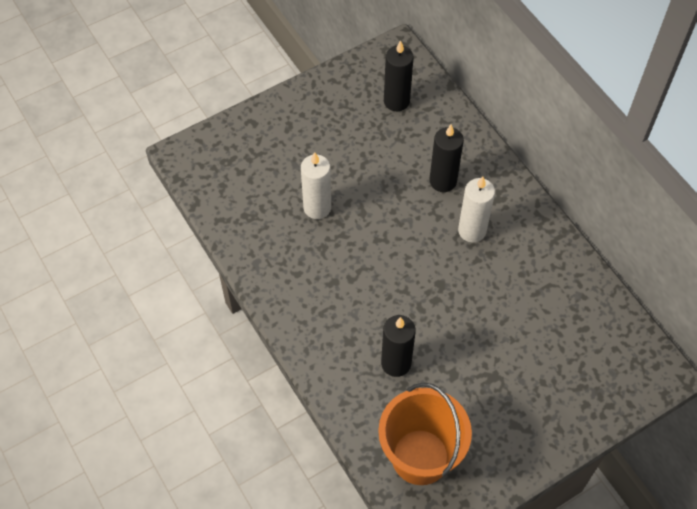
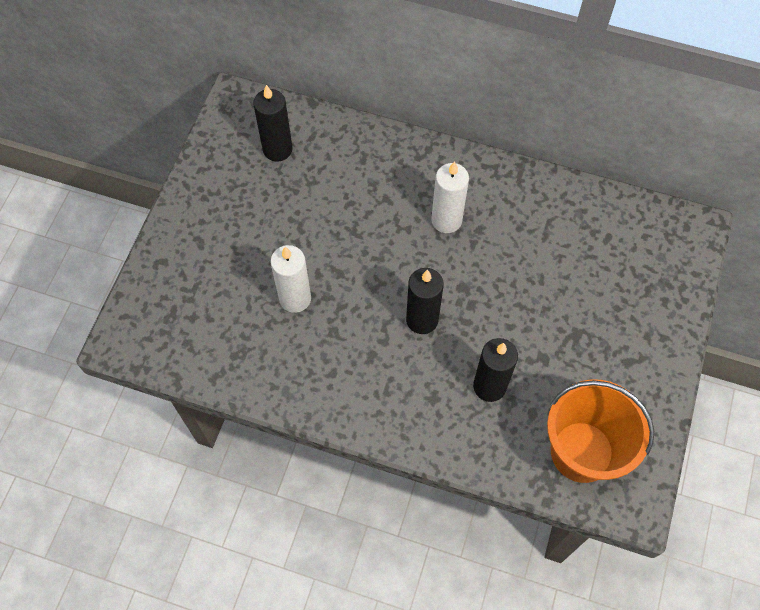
camera: 40 degrees left, 5 degrees up
(443, 181) = (383, 194): black candle -> black candle (422, 320)

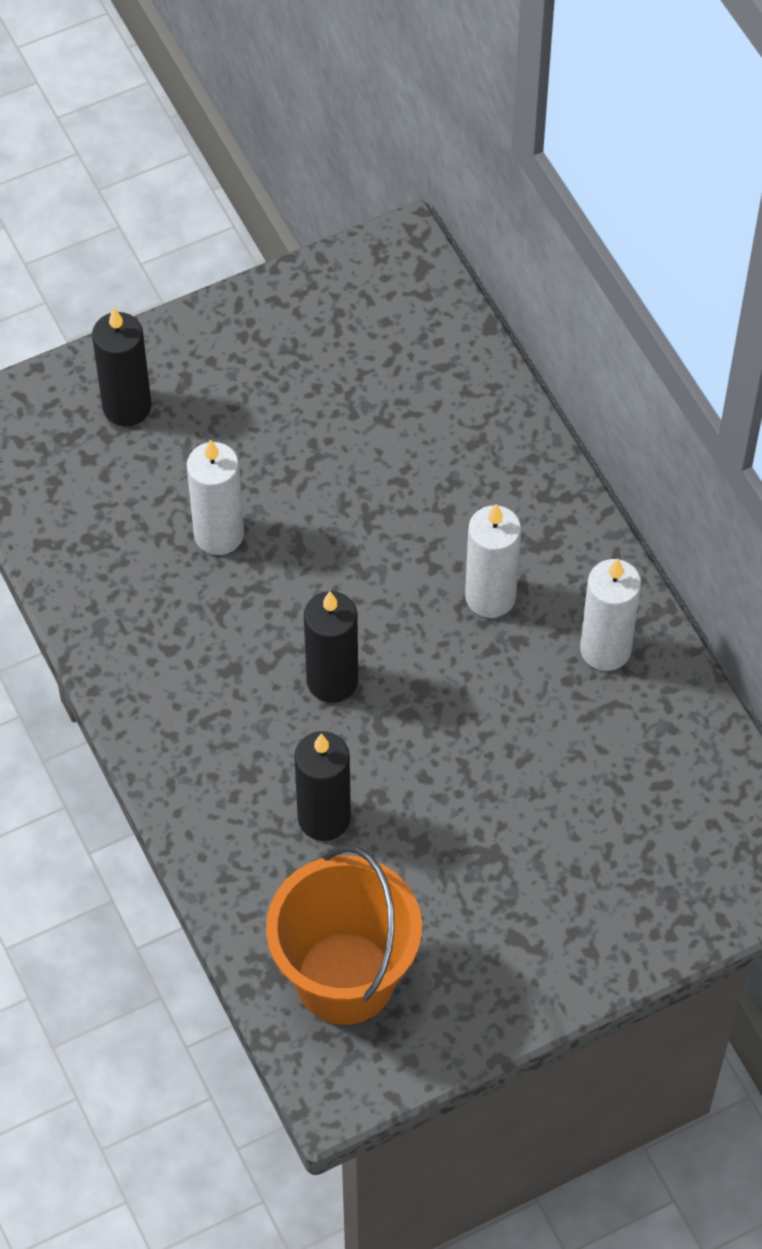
camera: 45 degrees right, 5 degrees down
(277, 149) = (386, 348): black candle -> black candle (127, 407)
(519, 200) = (605, 649): none -> white candle

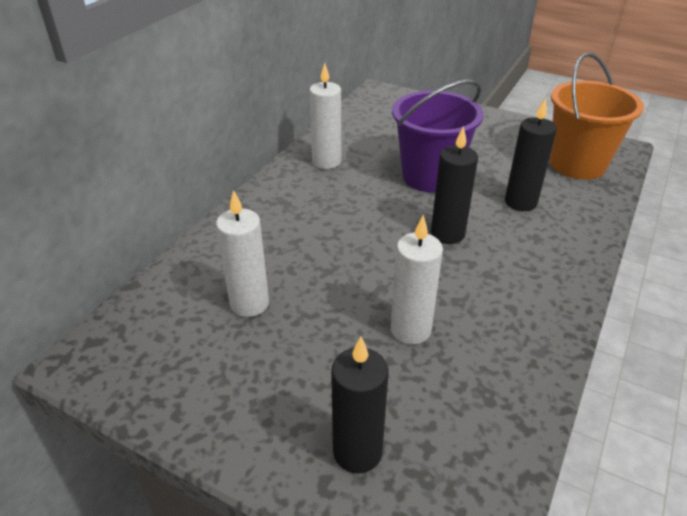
camera: 125 degrees left, 20 degrees down
(467, 754) = (430, 176): none -> purple bucket
(490, 597) = (334, 204): white candle -> white candle (249, 303)

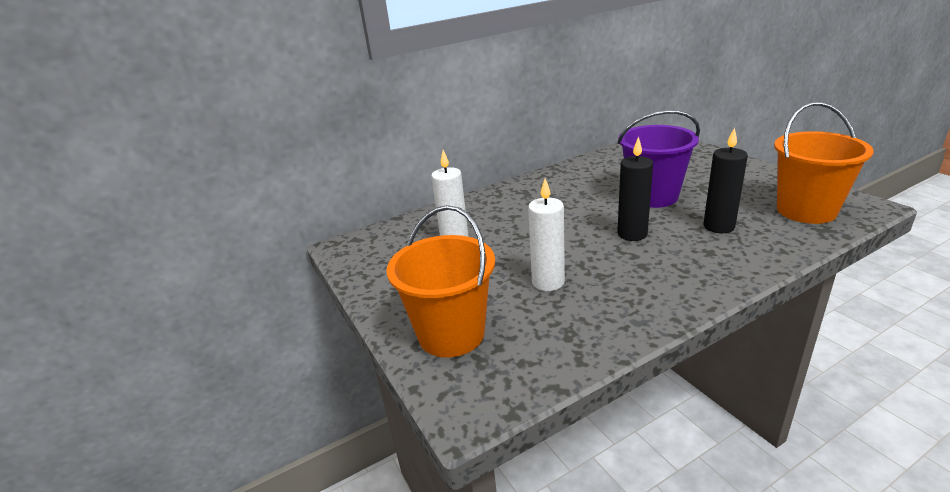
camera: 35 degrees right, 10 degrees down
(326, 162) = (578, 175): white candle -> none
(357, 452) = (451, 334): black candle -> orange bucket

